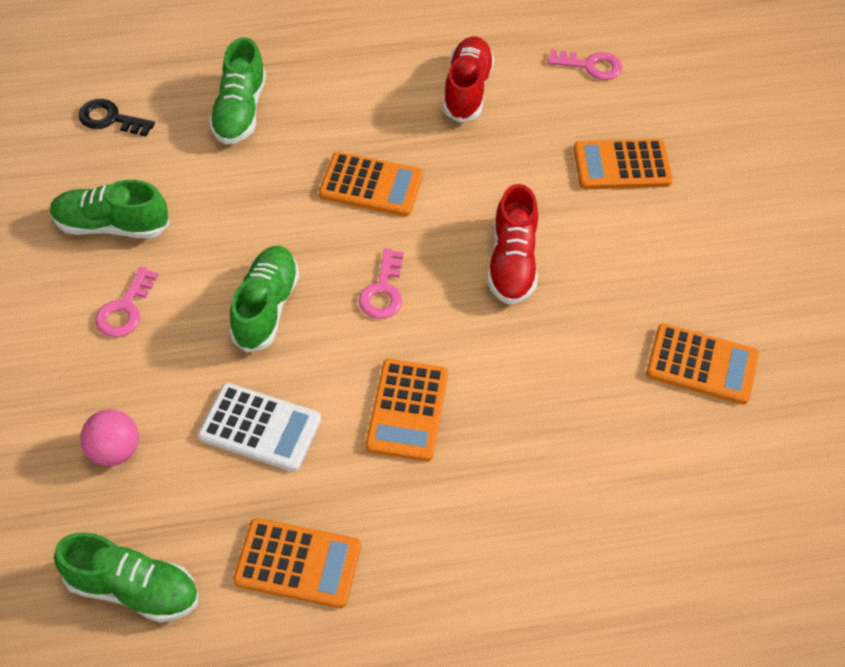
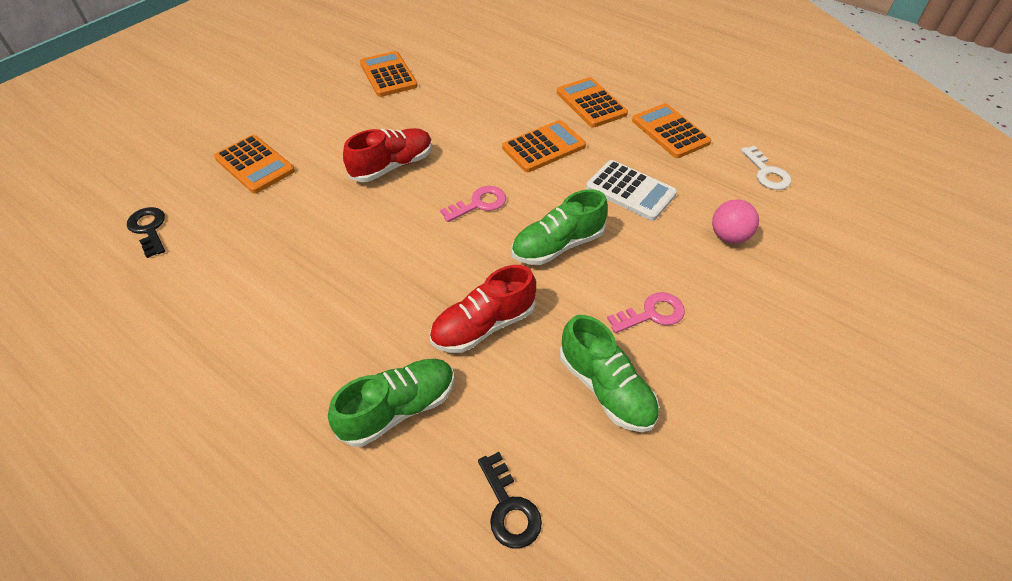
camera: 130 degrees left, 5 degrees down
(133, 589) = (766, 173): green shoe -> white key
(260, 428) = (630, 191): white calculator -> white calculator turned 150 degrees clockwise
(371, 185) = (396, 267): orange calculator -> orange calculator (591, 103)
(467, 90) = (237, 279): red shoe -> red shoe (483, 326)
(590, 66) = (149, 229): pink key -> black key

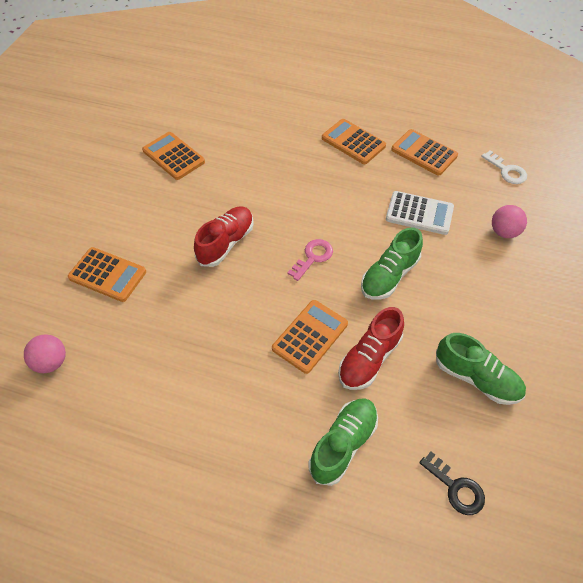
camera: 20 degrees left, 5 degrees up
(149, 229) = (51, 362): black key -> pink ball
(543, 147) = (336, 192): orange calculator -> orange calculator (310, 336)
(652, 314) = (480, 310): pink key -> none

